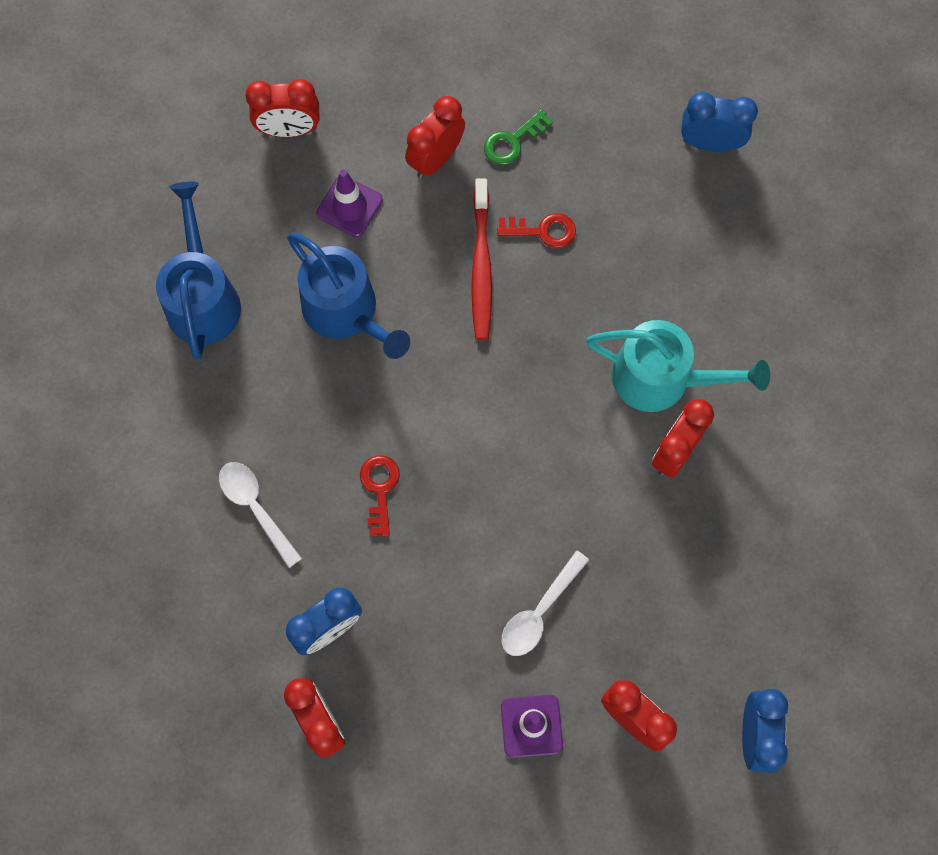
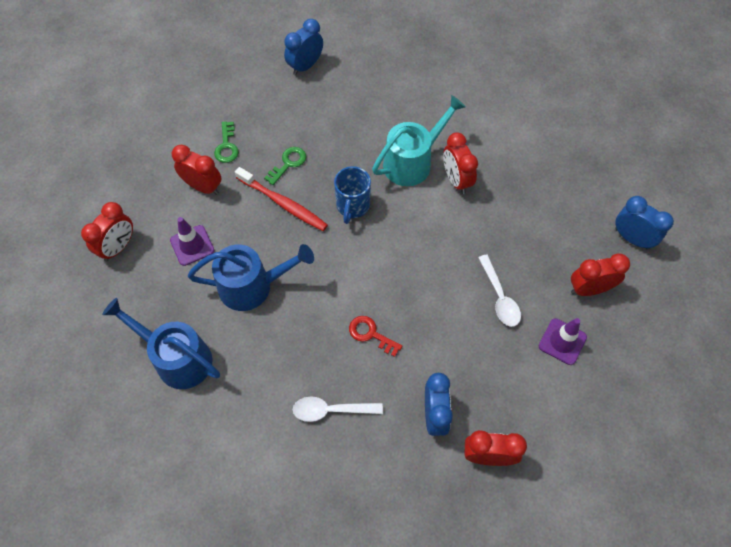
camera: 55 degrees left, 10 degrees down
(435, 158) = (203, 187): red clock -> red clock turned 135 degrees clockwise
(539, 350) = (352, 206): none -> blue mug
(543, 231) = (288, 163): red key -> green key

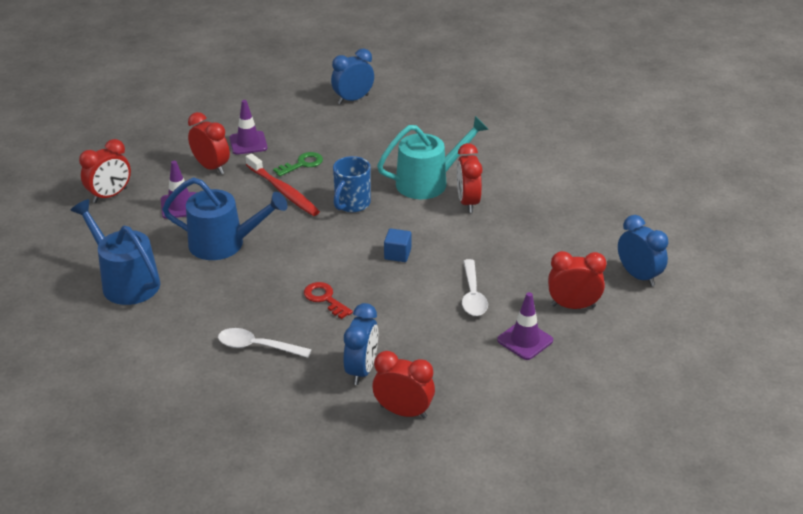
camera: 15 degrees right, 25 degrees down
(227, 146) = (248, 143): green key -> purple traffic cone
(416, 261) = (397, 254): none -> blue cube

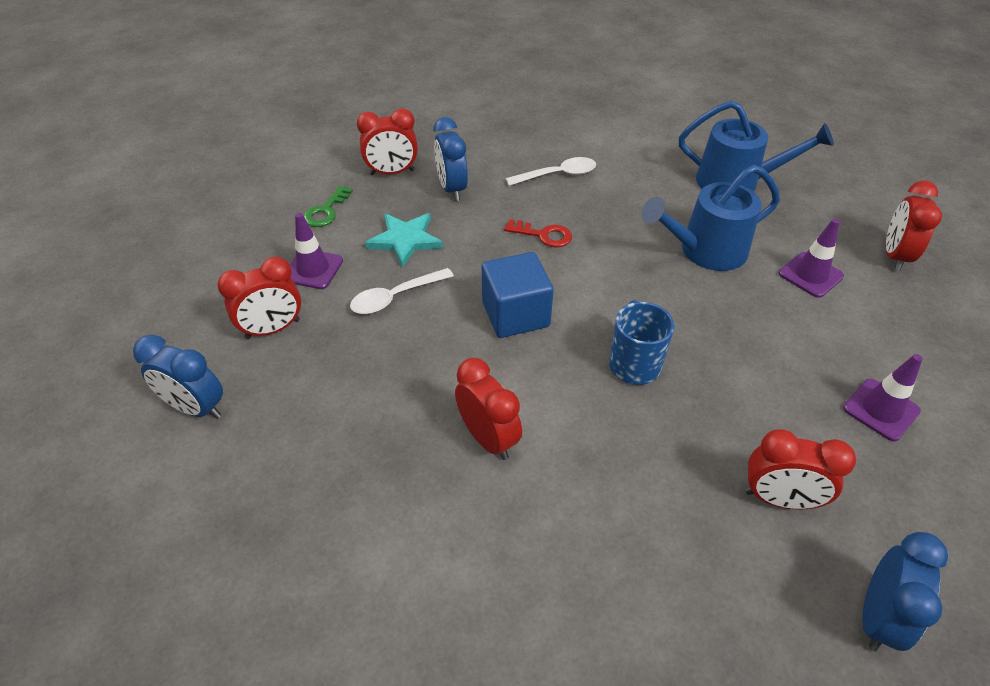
camera: 150 degrees right, 10 degrees up
(211, 167) = (860, 344): red clock -> red clock (779, 499)
(283, 191) = (733, 346): red toothbrush -> none
(302, 164) = (767, 405): green key -> green key (326, 211)
(397, 254) = (515, 314): blue cube -> blue cube, size x1.84
(428, 182) = (571, 453): turquoise watering can -> none
(436, 337) = (405, 240): none -> turquoise star
(473, 295) = (395, 297): white spoon -> white spoon turned 90 degrees counterclockwise

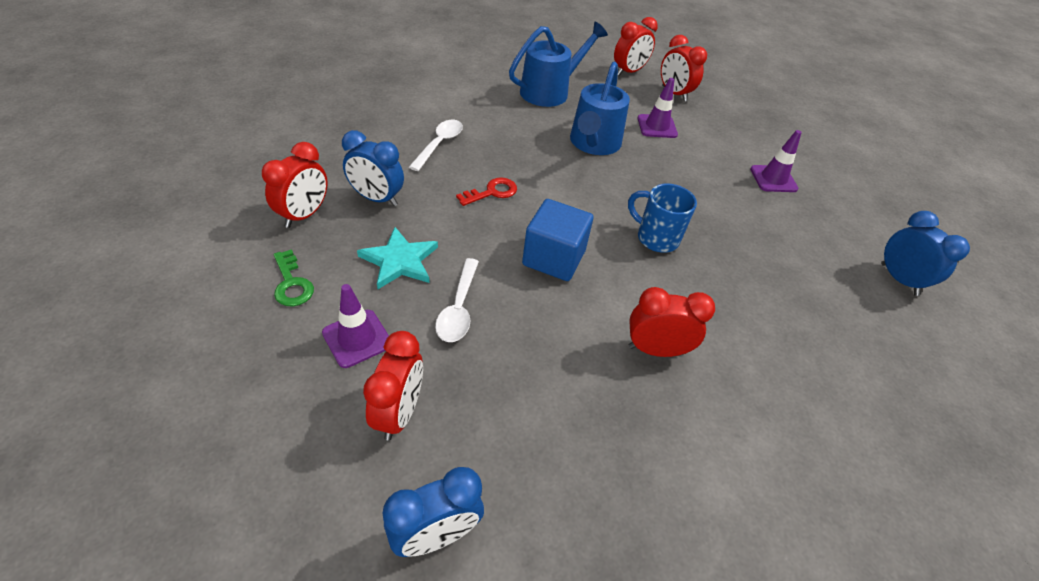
camera: 55 degrees left, 0 degrees up
(779, 499) = (804, 257): red clock -> red clock (629, 72)

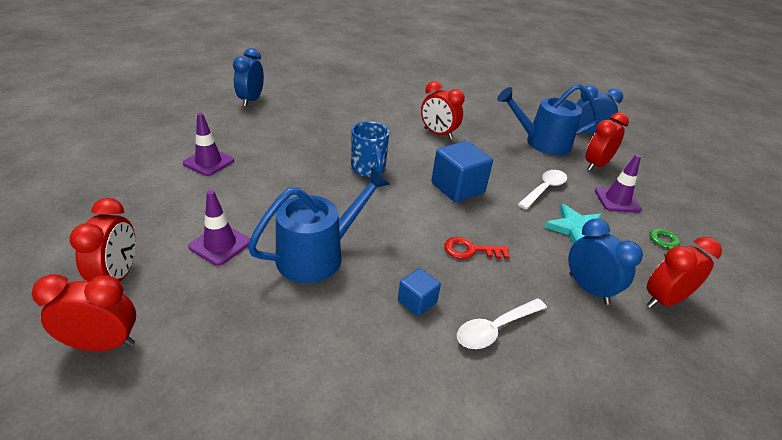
camera: 145 degrees left, 10 degrees down
(502, 141) = (417, 302): none -> blue cube
(549, 91) = (274, 358): blue watering can -> blue watering can (542, 143)

